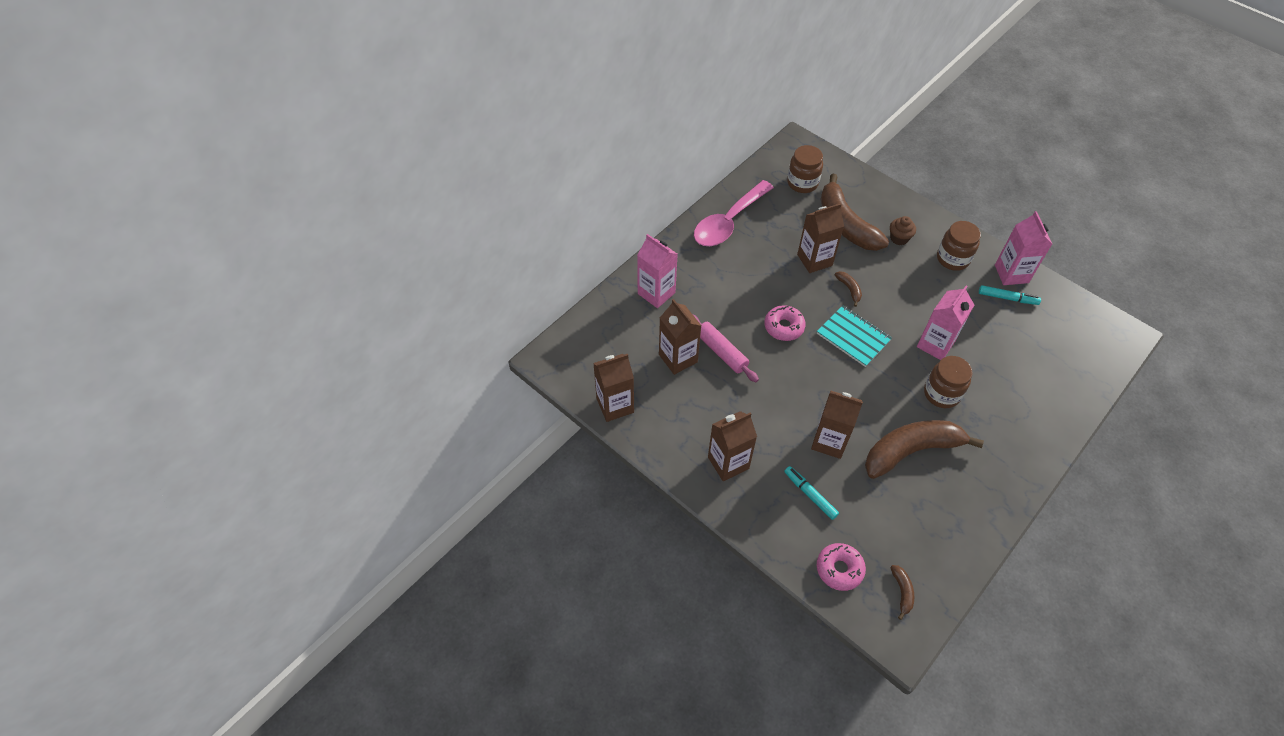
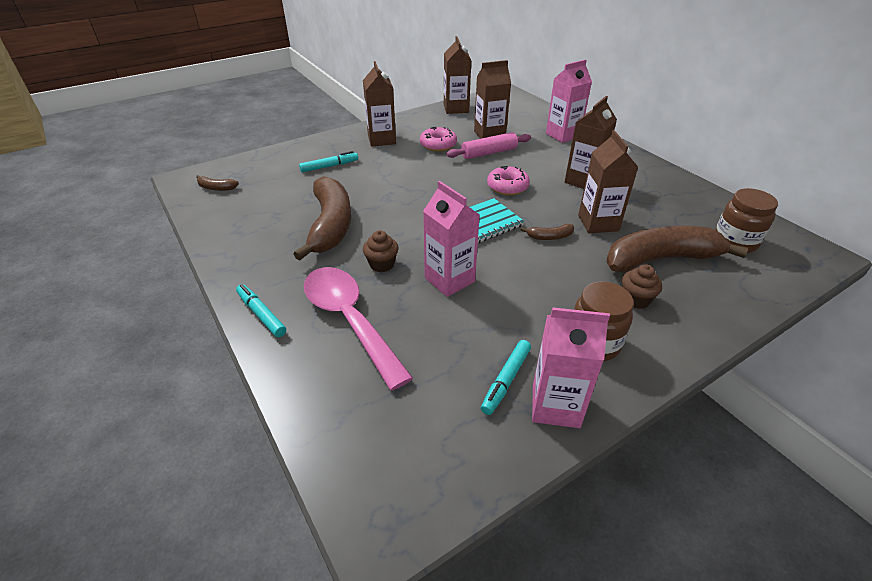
camera: 105 degrees right, 15 degrees down
(728, 222) = (656, 181): pink spoon -> pink spoon (349, 320)
(829, 441) = (370, 185): brown carton -> brown carton (583, 181)
(839, 569) = (261, 166): pink donut -> pink donut (438, 145)
(941, 393) = (382, 264): brown jar -> brown cupcake
(1037, 454) = (261, 314): none -> turquoise marker

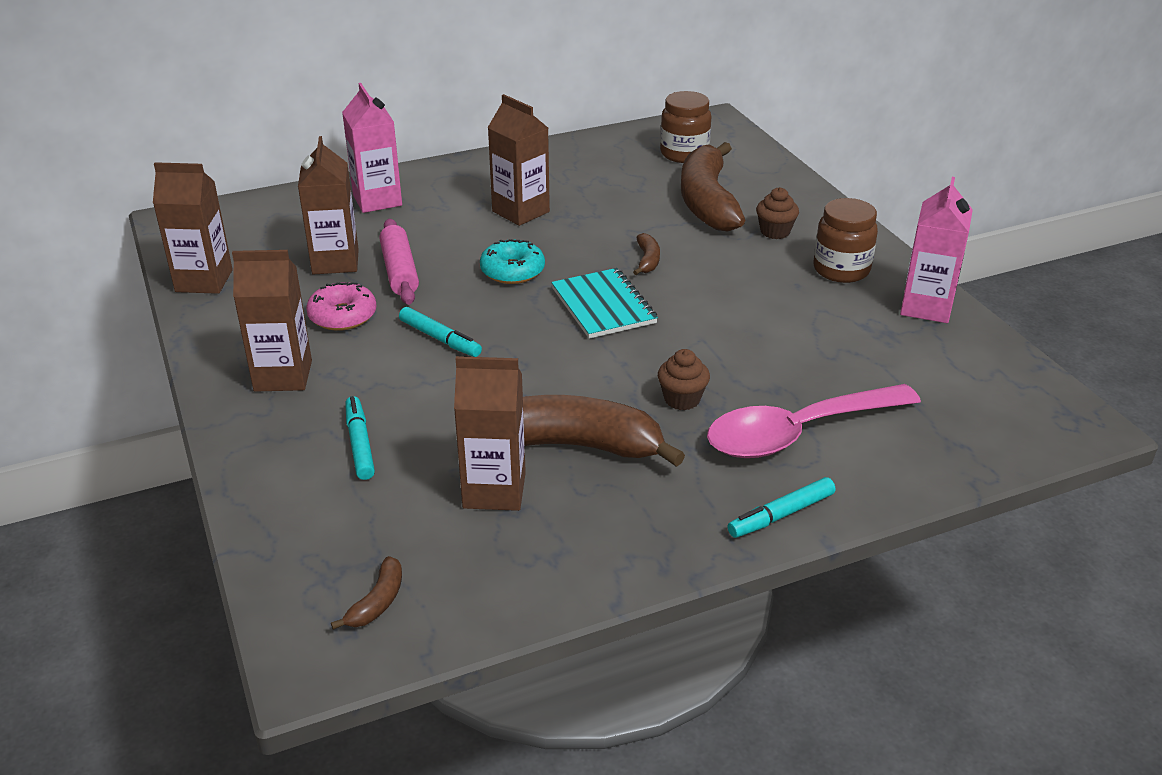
camera: 80 degrees left, 5 degrees down
(449, 280) = (724, 346): pink carton -> none
(506, 380) = (895, 330): turquoise marker -> turquoise marker (440, 339)
(507, 187) = (512, 271): pink donut -> turquoise donut
(598, 223) = (626, 222): brown carton -> brown carton (494, 490)

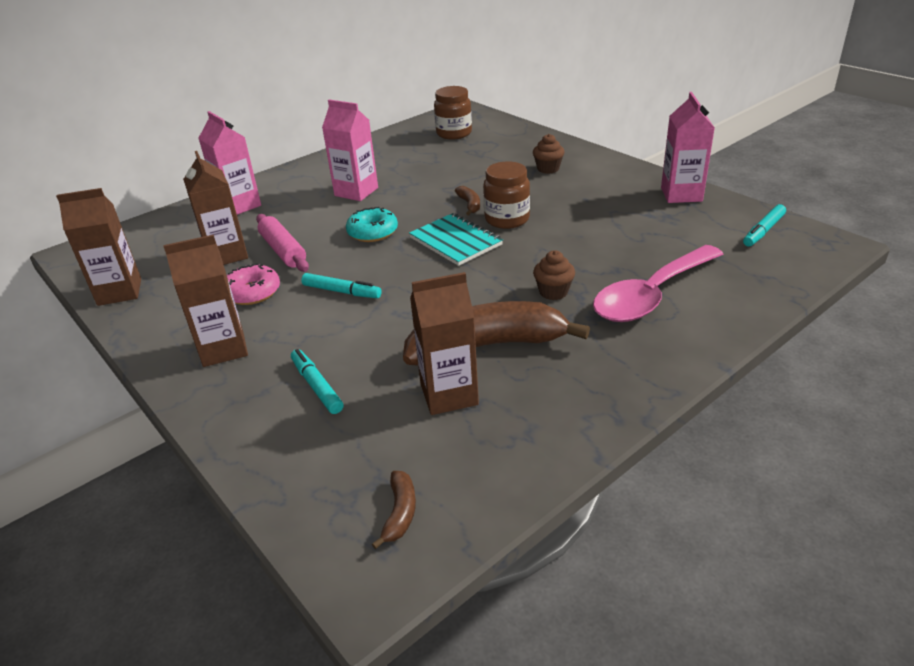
camera: 15 degrees left, 0 degrees up
(520, 211) = (356, 192): brown carton -> pink carton
(707, 201) = (489, 159): brown banana -> none
(781, 515) = (678, 356): turquoise marker -> turquoise marker (763, 231)
(841, 270) = (609, 183): brown jar -> brown jar (507, 219)

